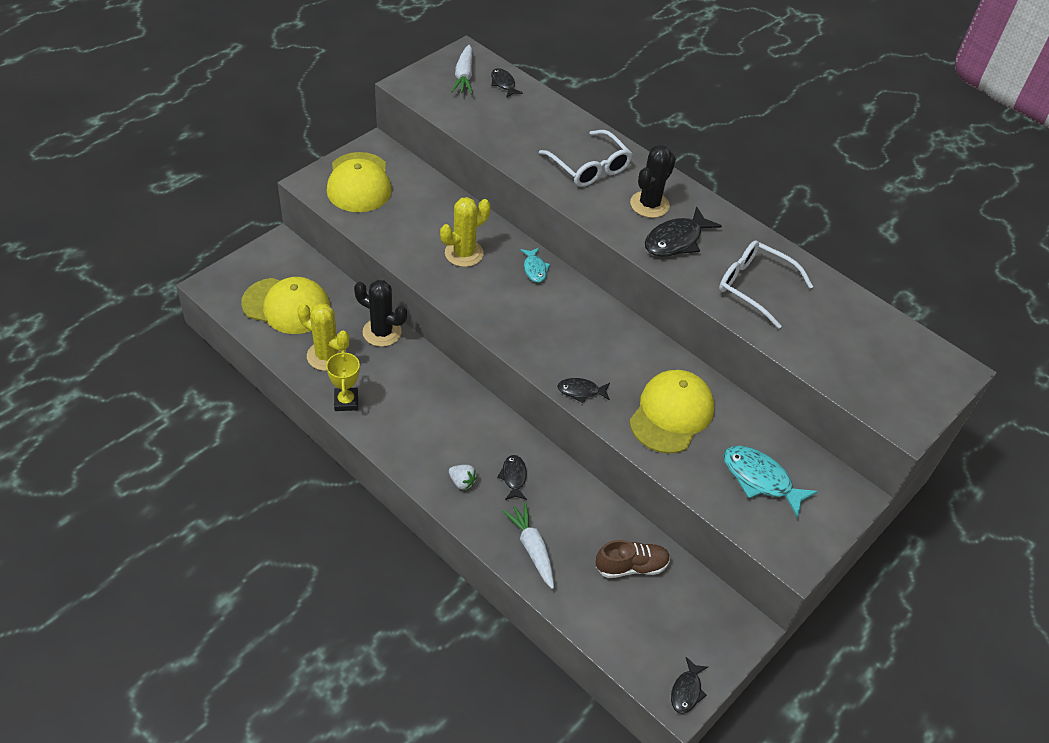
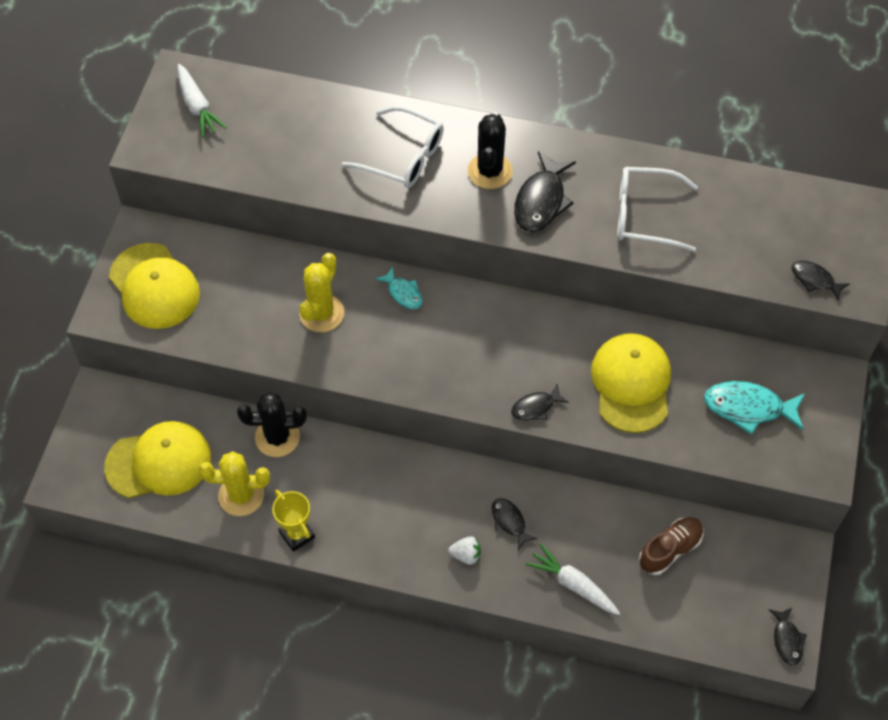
camera: 25 degrees left, 10 degrees up
(503, 84) = (246, 95): black fish -> black fish (815, 280)

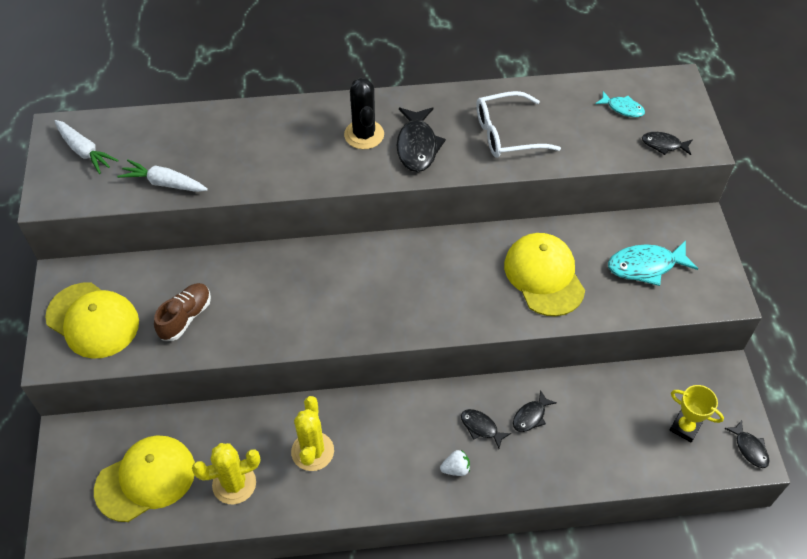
camera: 20 degrees left, 5 degrees down
(277, 437) = (248, 421): black cactus -> none
(297, 534) = (298, 502): yellow trophy -> yellow trophy (685, 427)
(321, 313) = (256, 298): yellow cactus -> yellow cactus (312, 451)
(402, 156) = (284, 143): white glasses -> none
(403, 293) = (321, 260): turquoise fish -> turquoise fish (622, 108)
(535, 407) = (473, 319): black fish -> black fish (531, 416)
(572, 584) = (556, 462): white carrot -> white carrot (164, 183)
(670, 550) = (623, 406): brown shoe -> brown shoe (185, 317)

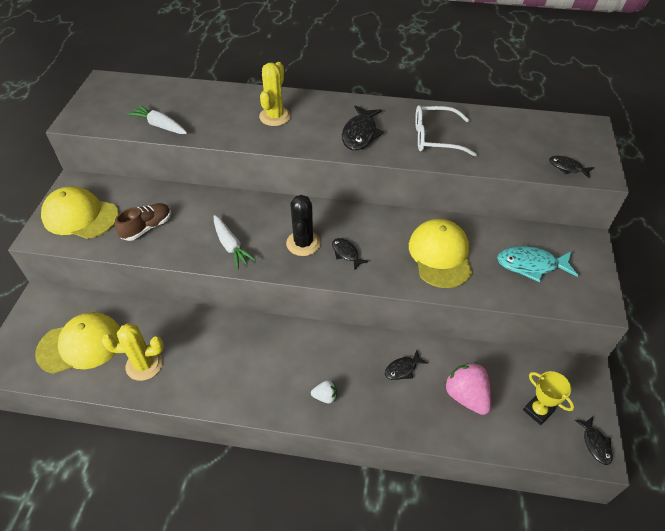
camera: 15 degrees right, 5 degrees down
(85, 151) = (115, 97): white carrot -> white carrot (231, 246)
(93, 320) = (80, 216): yellow cap -> yellow cap turned 150 degrees clockwise
(312, 451) = (214, 354): yellow cactus -> yellow cactus (275, 116)
(364, 135) = (322, 120): black cactus -> black cactus (303, 243)
(481, 427) = (357, 368): black fish -> black fish (346, 253)
(607, 430) = (466, 396): none -> pink strawberry
(622, 108) = (538, 136): turquoise fish -> none

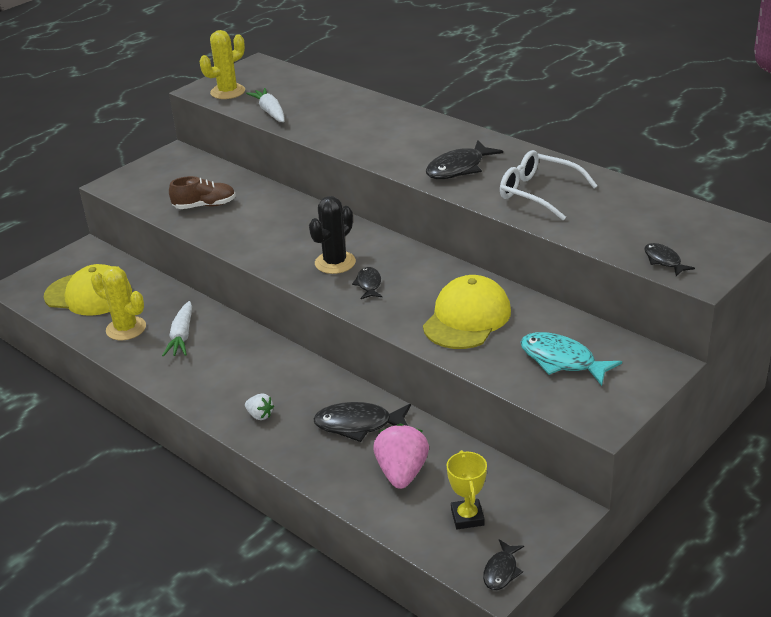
camera: 35 degrees right, 15 degrees down
(80, 216) = (157, 179): yellow cap -> none
(231, 246) = (264, 243): white carrot -> white carrot (182, 336)
(275, 116) = (387, 131): yellow cactus -> yellow cactus (228, 92)
(402, 369) = (358, 425): black fish -> black fish, size x1.74

